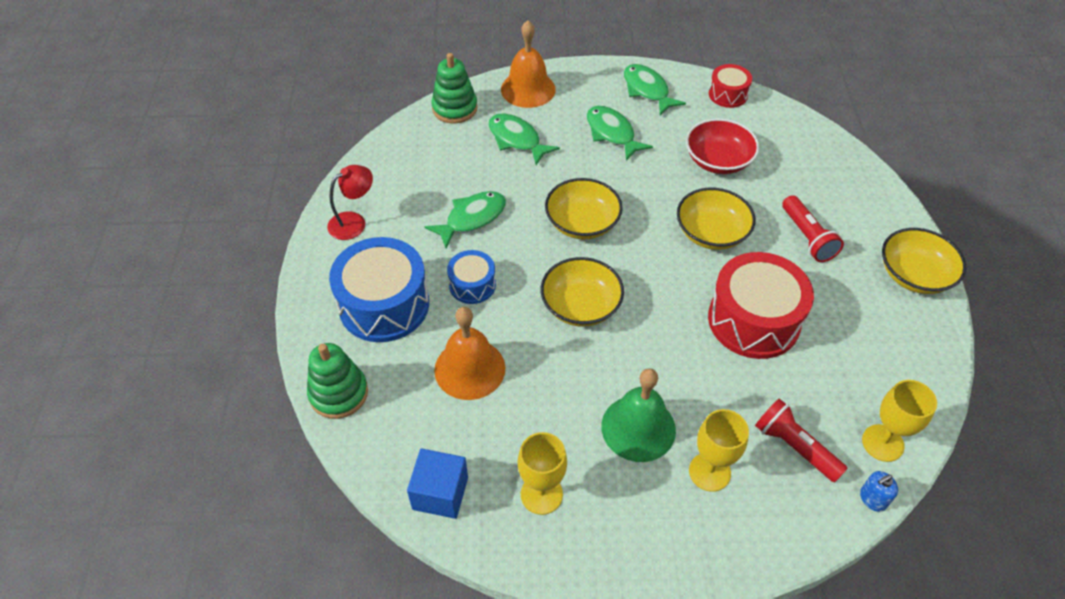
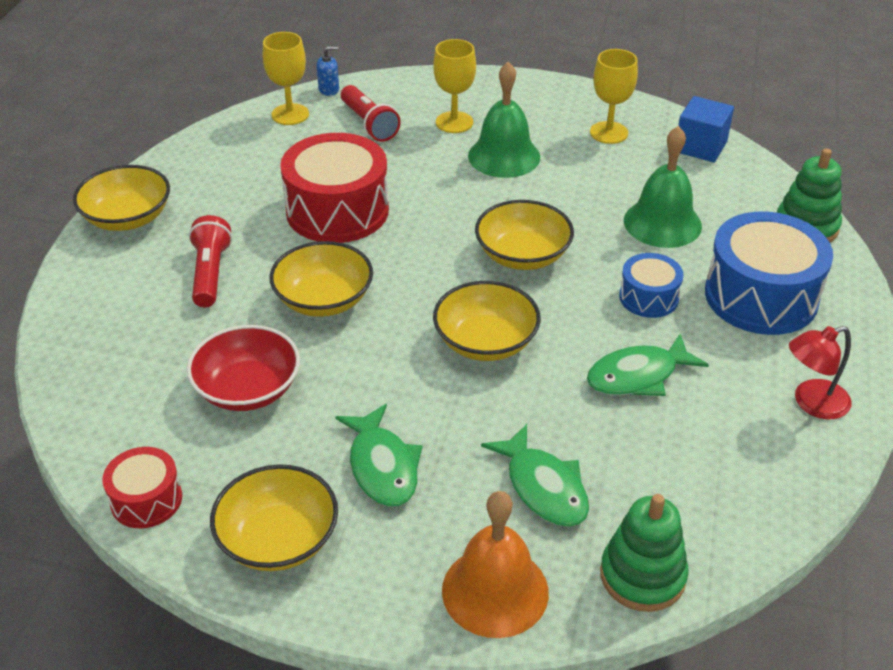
camera: 165 degrees left, 10 degrees down
(469, 369) = (662, 223): orange bell -> green bell
(647, 90) = (278, 539): green fish -> yellow bowl

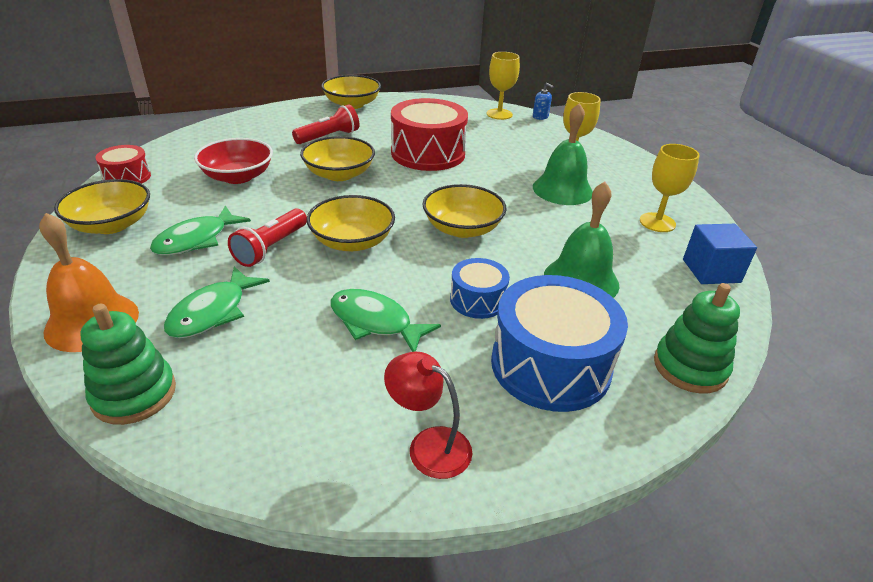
camera: 55 degrees right, 5 degrees down
(369, 124) = (526, 137): red flashlight -> red flashlight (271, 248)

